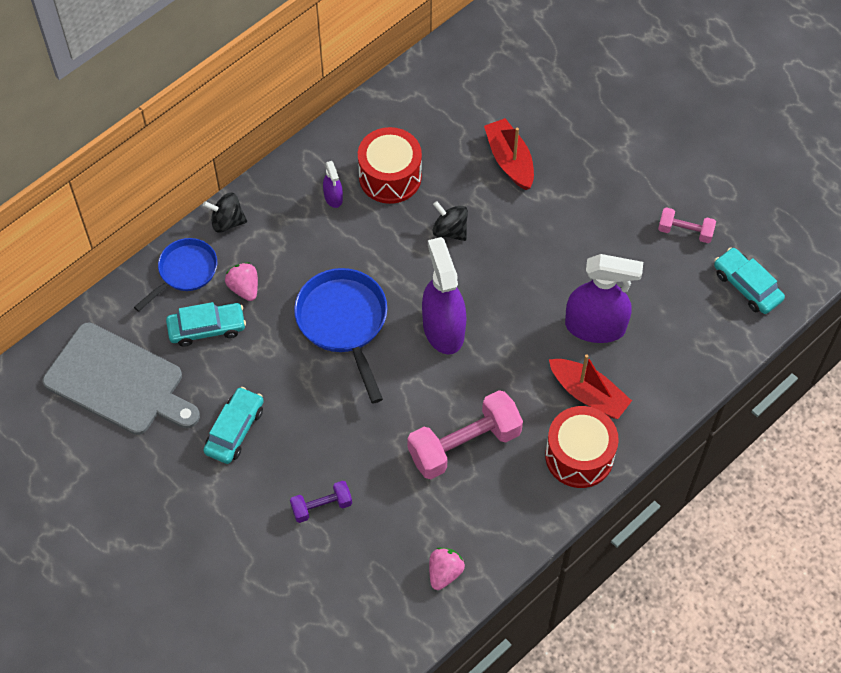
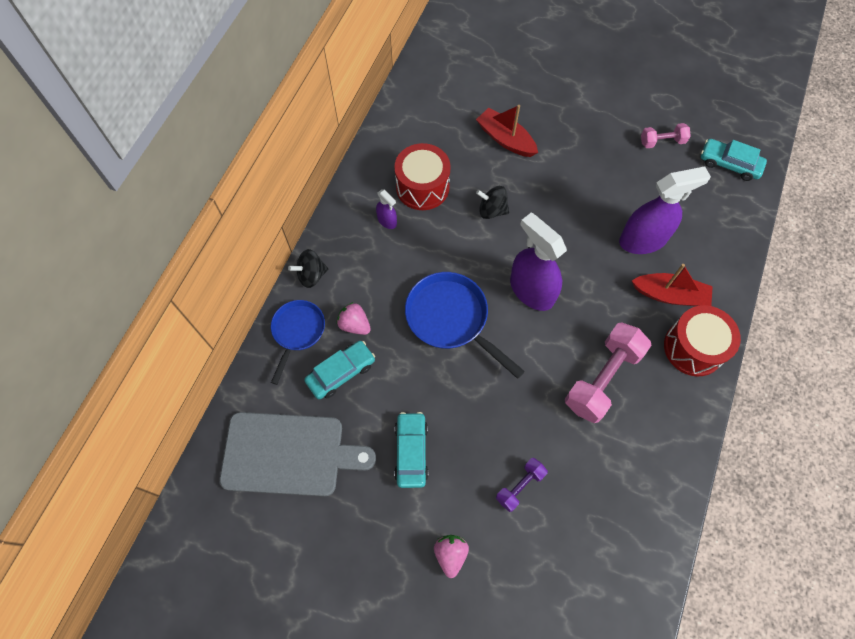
camera: 25 degrees left, 5 degrees up
(444, 572) = (651, 497): pink strawberry -> pink strawberry (450, 554)

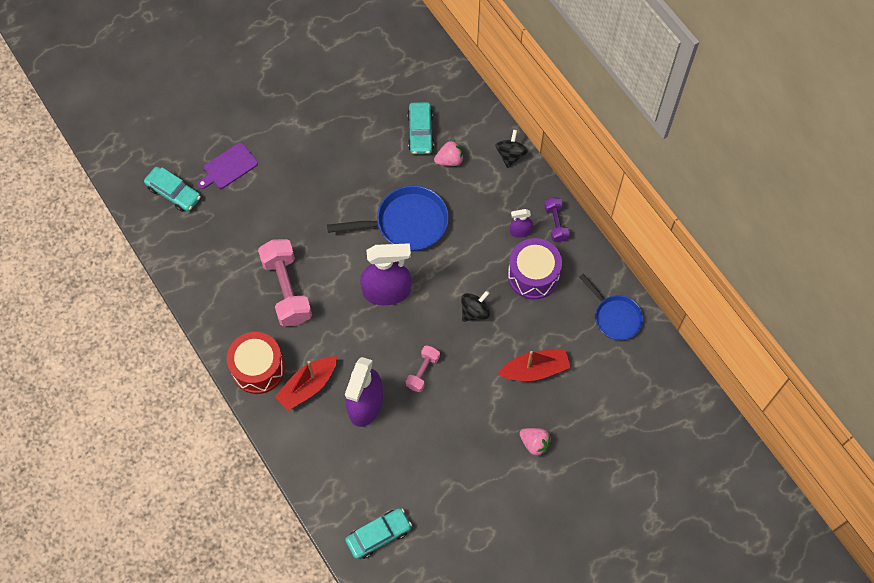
camera: 125 degrees right, 0 degrees up
(289, 454) = (388, 73): grey cutting board -> none
(297, 332) = (471, 123): blue pan -> blue pan (615, 317)
(411, 452) = (334, 141): turquoise car -> turquoise car (174, 193)
(422, 187) = (533, 275): red drum -> purple drum
(450, 554) = (256, 124): pink strawberry -> pink strawberry (534, 443)
(520, 486) = (262, 188): purple dumbbell -> purple dumbbell (555, 223)
(523, 544) = (228, 167): none -> purple cutting board
(662, 142) = (441, 497): pink dumbbell -> pink dumbbell (423, 372)

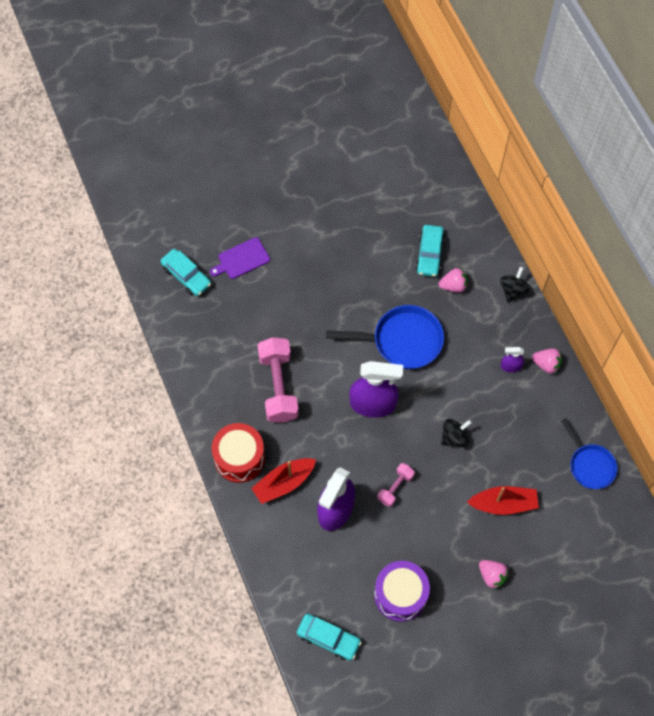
camera: 10 degrees right, 0 degrees up
(378, 535) = (328, 638): turquoise car -> turquoise car turned 45 degrees clockwise
(533, 275) = (516, 411): purple drum -> purple drum (400, 594)
(555, 223) = (546, 364): purple dumbbell -> pink strawberry

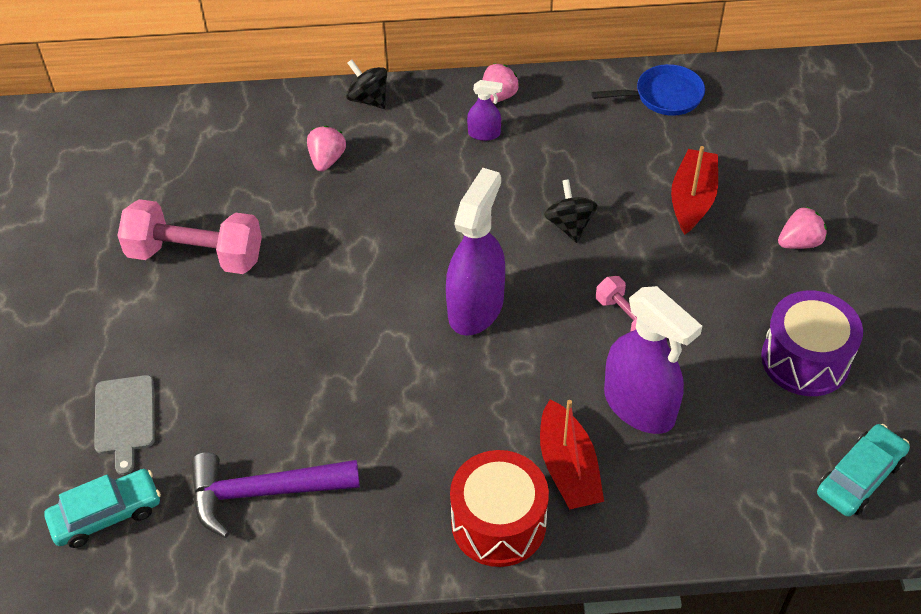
camera: 70 degrees left, 15 degrees down
(220, 340) = (262, 493): none -> purple hammer
(241, 259) = (125, 418): purple cutting board -> grey cutting board
(278, 386) = (389, 428): pink dumbbell -> pink dumbbell (195, 255)
(402, 340) = (386, 242): blue pan -> none
(429, 254) = (260, 172): turquoise car -> none
(510, 366) = (484, 134): purple spray bottle -> purple spray bottle turned 105 degrees counterclockwise

